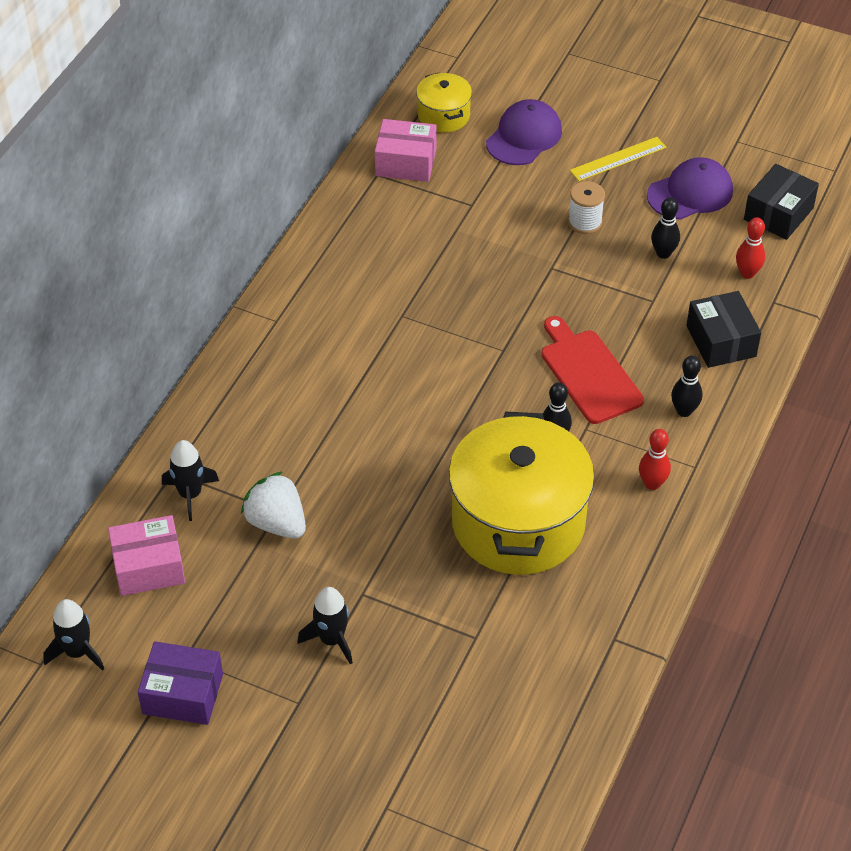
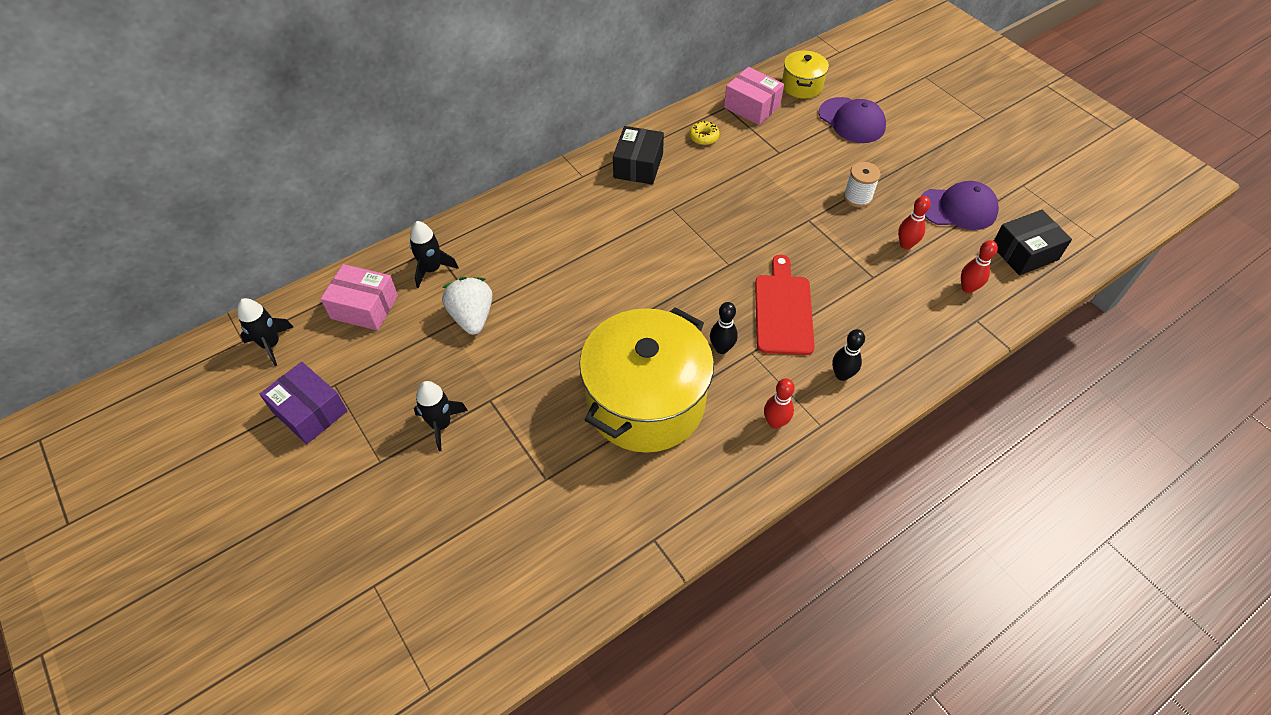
camera: 30 degrees right, 5 degrees up
(378, 220) = (704, 137): none -> yellow donut
(524, 137) = (852, 120): purple cap -> purple cap turned 75 degrees clockwise
(618, 159) = (915, 162): yellow ruler -> none
(663, 253) = (906, 244): black bowling pin -> red bowling pin
(721, 341) = (910, 332): black box -> black box (638, 166)

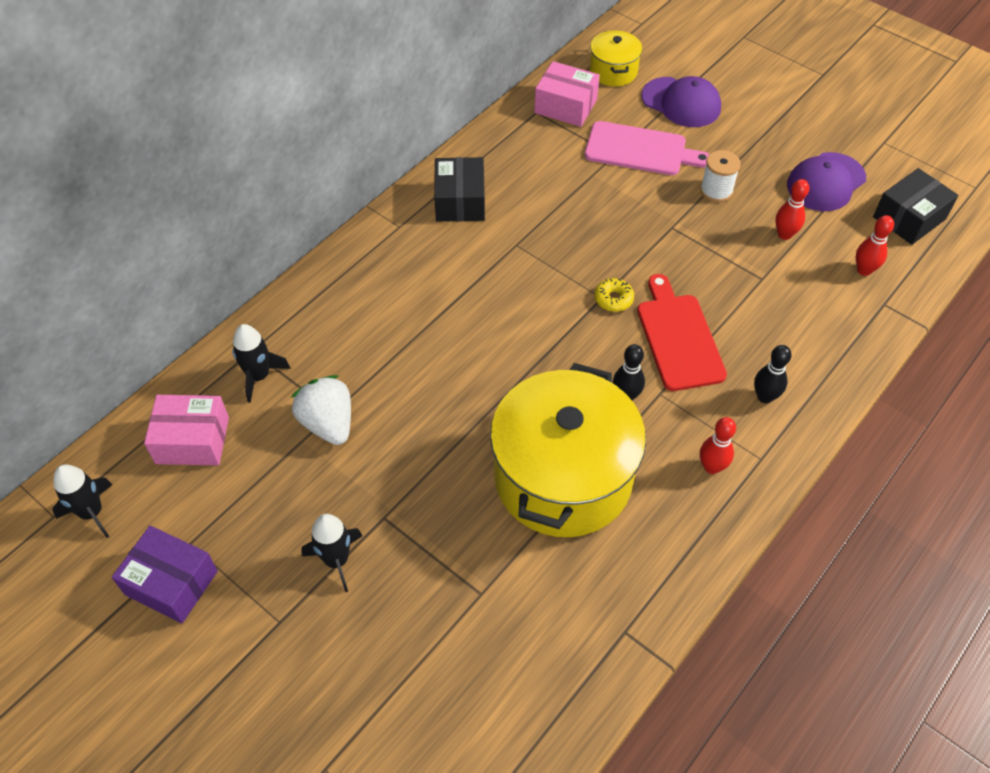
camera: 15 degrees left, 0 degrees up
(704, 137) = (523, 152): yellow donut -> yellow donut (613, 299)
(803, 152) = (640, 150): none -> pink cutting board
(958, 208) = (826, 182): purple cap -> purple cap turned 150 degrees clockwise

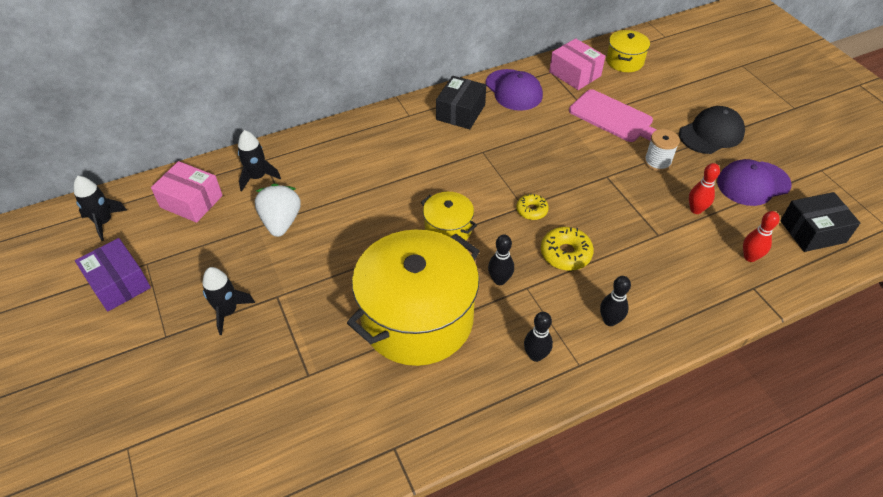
camera: 25 degrees right, 5 degrees down
(533, 357) = (448, 229): none -> yellow pot
(678, 337) = (565, 254): red cutting board -> yellow donut
(681, 102) = (665, 95): purple cap -> purple cap (513, 90)
(711, 467) = (535, 355): red bowling pin -> black bowling pin
(754, 135) = (711, 133): none -> black cap

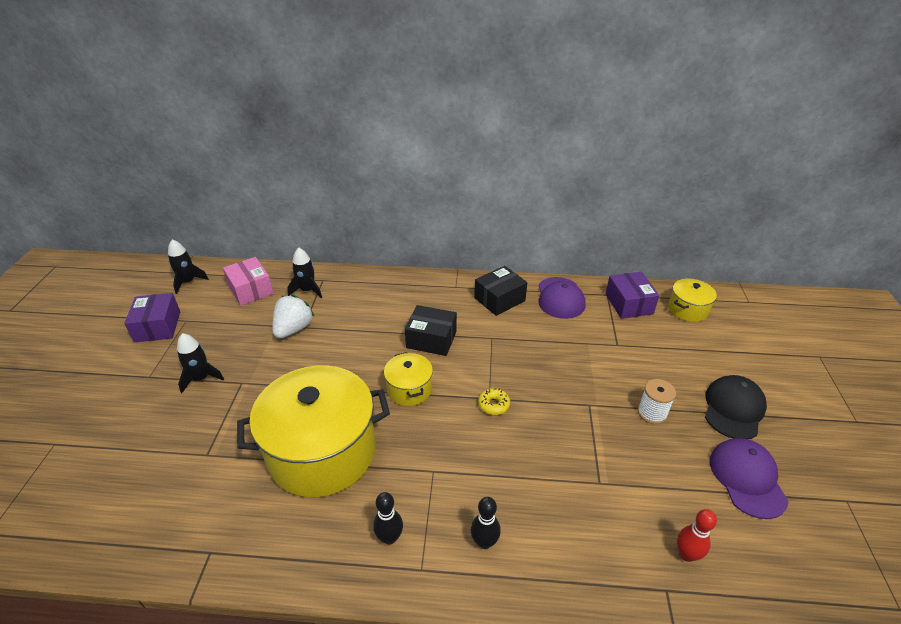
camera: 30 degrees right, 10 degrees down
(499, 280) = (415, 452): black bowling pin -> none
(565, 254) = (493, 457): yellow donut -> none
(575, 74) = (629, 304): pink box -> purple box
(614, 118) = (637, 355): pink cutting board -> none
(696, 210) = (659, 476): red bowling pin -> none
(711, 133) = (733, 409): black cap -> black cap turned 60 degrees counterclockwise
(753, 183) = (747, 478): purple cap -> purple cap turned 75 degrees clockwise
(812, 231) = (787, 564): black box -> black box (431, 339)

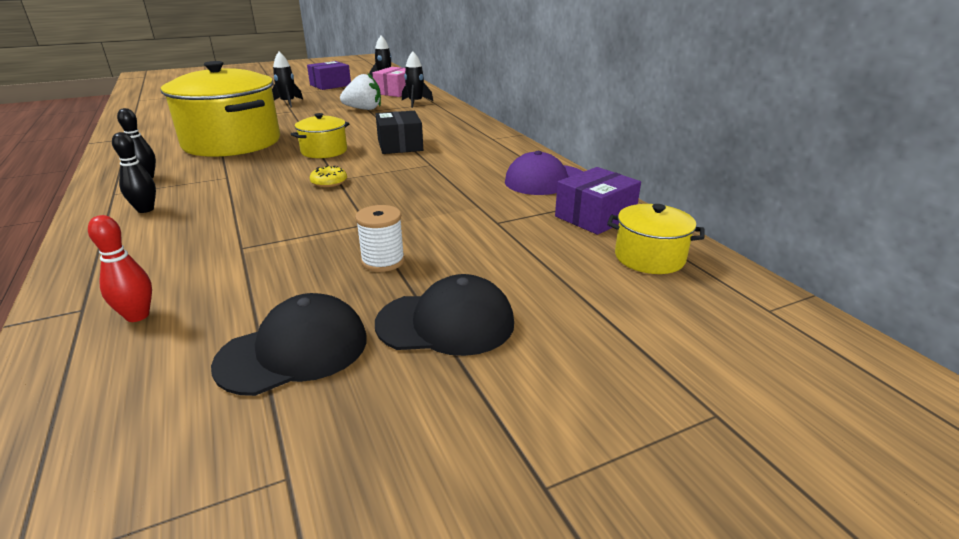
camera: 60 degrees right, 10 degrees down
(499, 299) = (498, 156): black box -> none
(747, 478) = (294, 351): purple cap -> black cap

